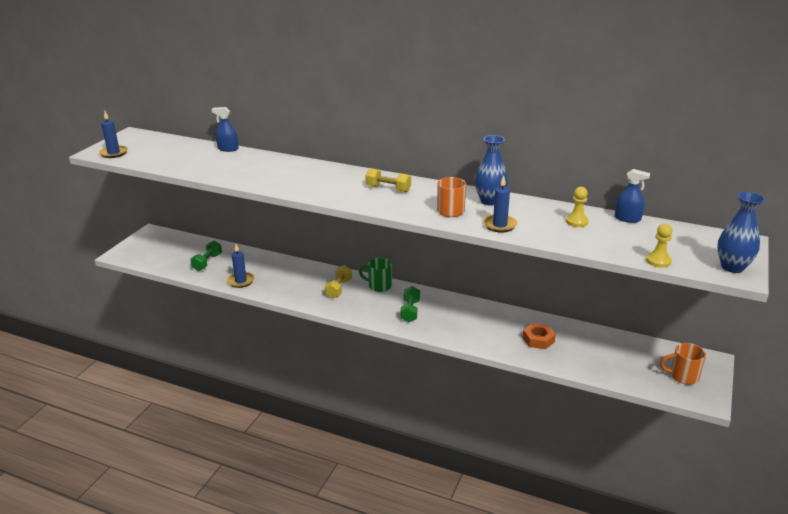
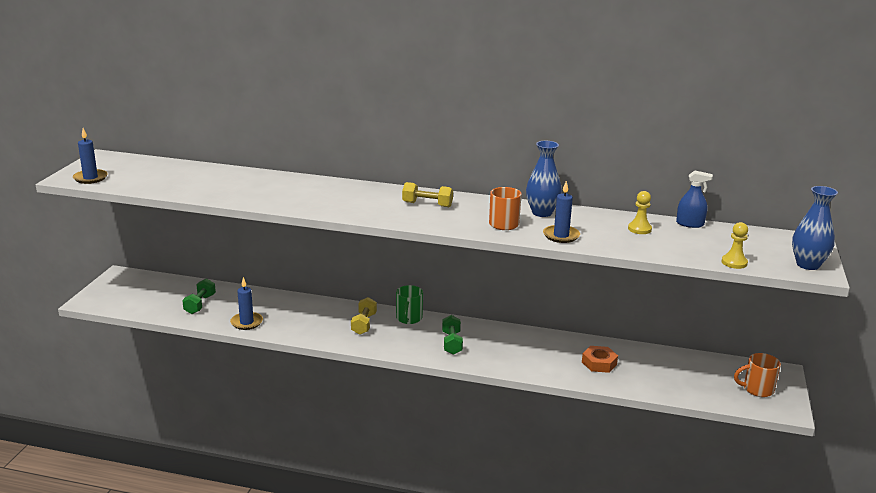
camera: 10 degrees left, 5 degrees down
(228, 149) = (227, 169): blue spray bottle -> none
(379, 286) = (409, 318): green mug -> green mug turned 90 degrees counterclockwise

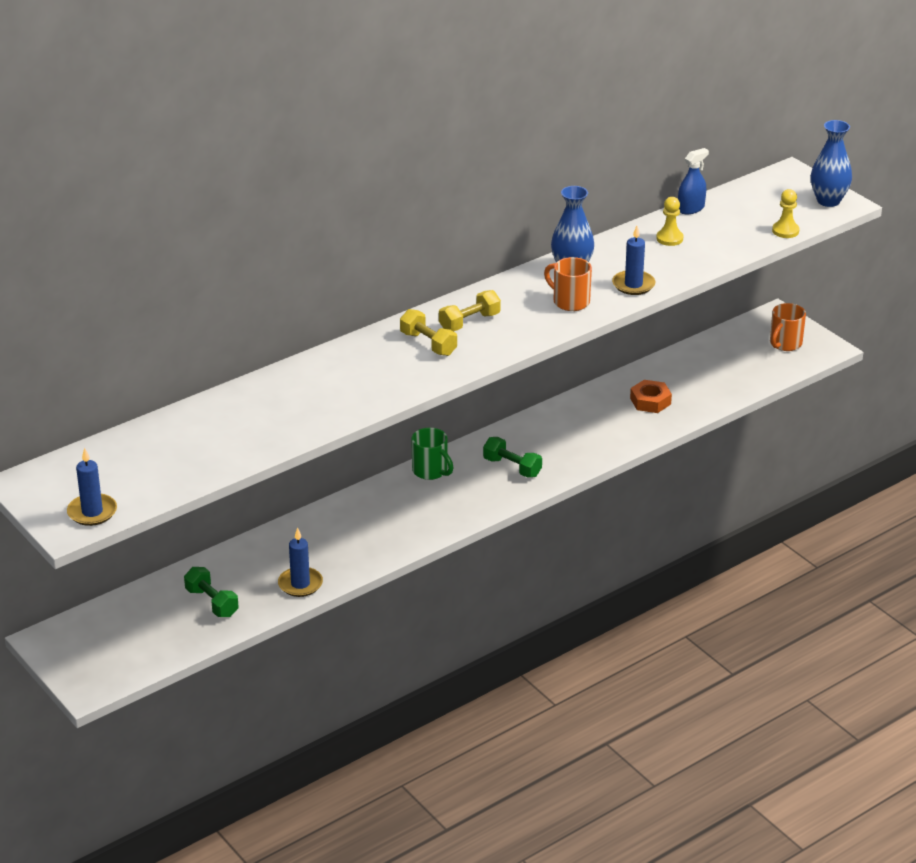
camera: 50 degrees left, 10 degrees up
(364, 324) = (405, 505): yellow dumbbell -> yellow dumbbell (428, 344)

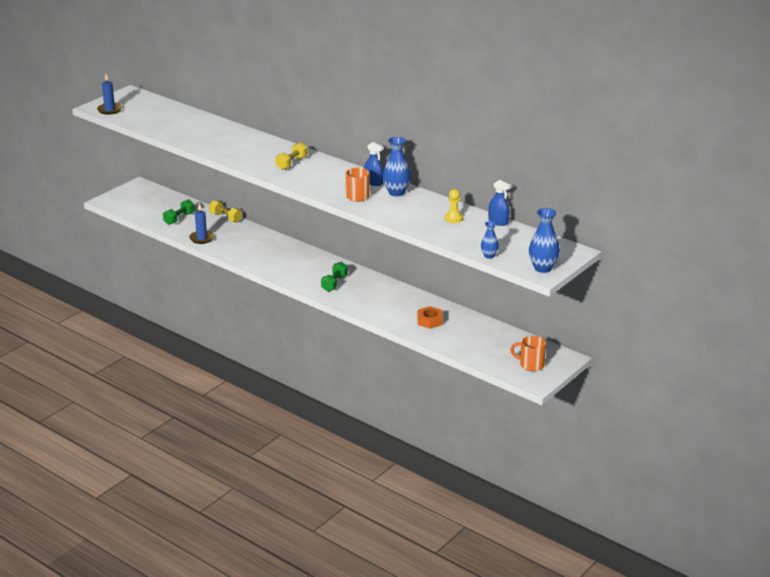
camera: 75 degrees right, 5 degrees down
(431, 471) = (319, 259): green mug -> none
(469, 322) = (320, 171): yellow dumbbell -> yellow dumbbell (225, 218)
(529, 283) = (373, 182): none -> blue spray bottle
(633, 285) = (388, 212): blue candle -> none
(785, 231) = (489, 256): yellow pawn -> blue vase

